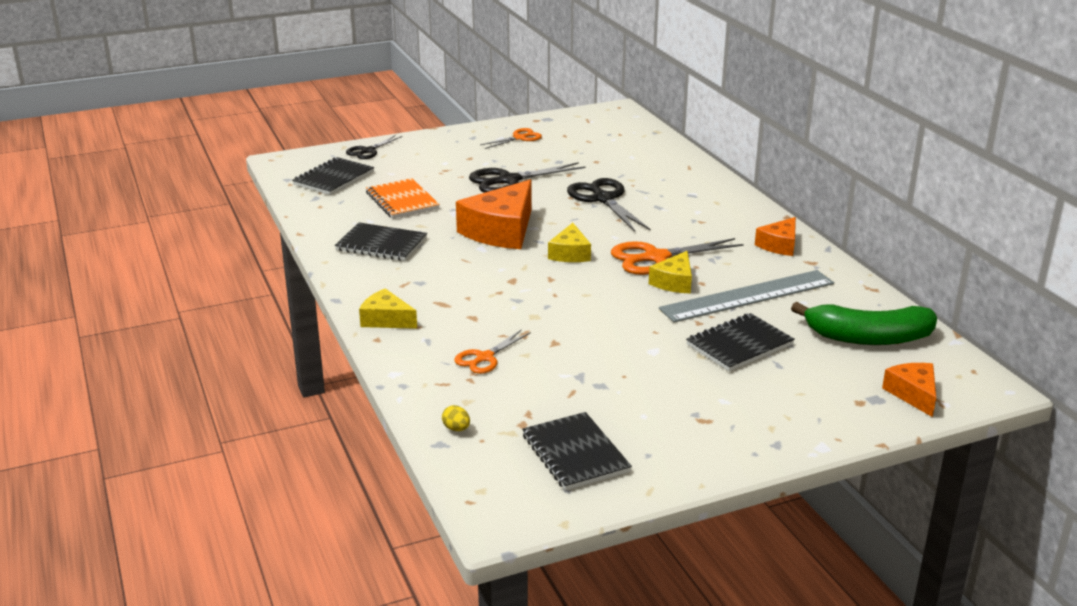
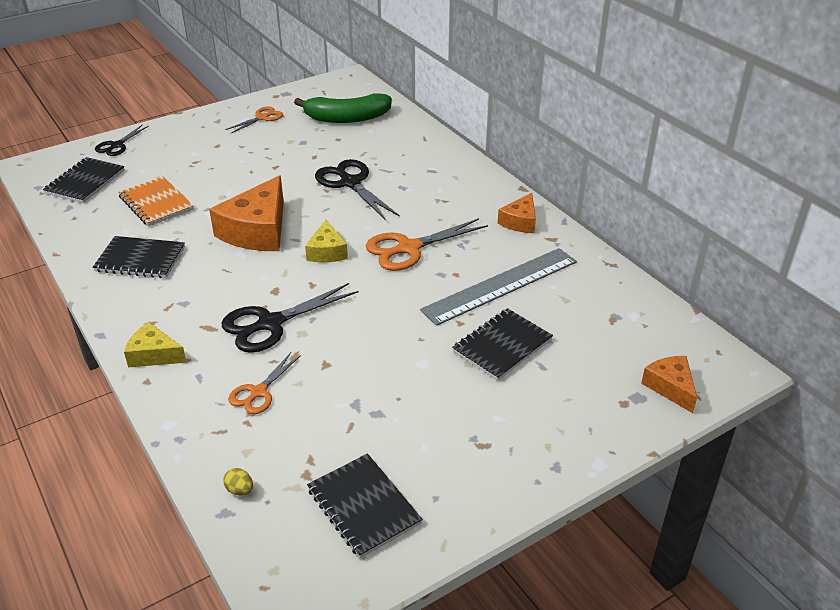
camera: 10 degrees left, 10 degrees up
(509, 180) = (258, 169): black scissors -> black scissors (270, 323)
(674, 282) = (430, 276): yellow cheese -> none
(868, 338) = (618, 323): green banana -> green banana (347, 118)

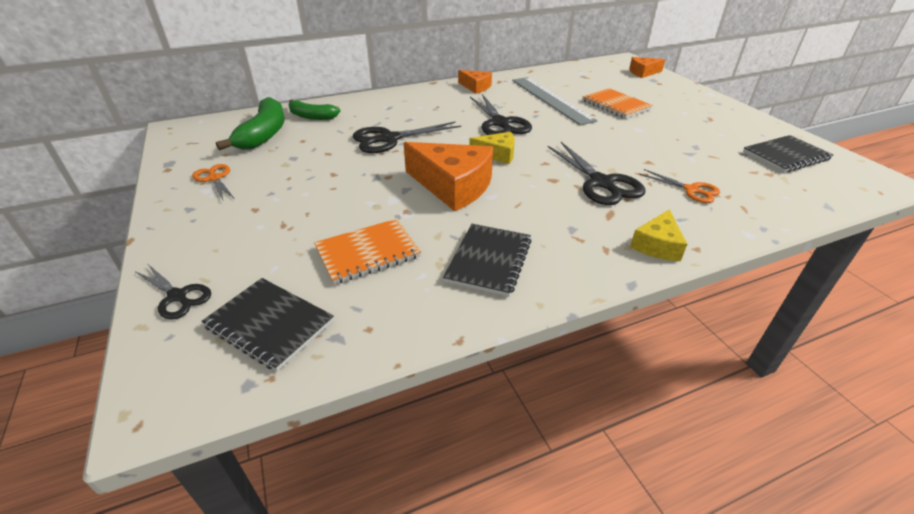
camera: 80 degrees left, 0 degrees up
(240, 490) = (802, 200): yellow egg -> none
(393, 132) = (312, 116): none -> green banana
(409, 248) = (500, 123): orange scissors -> black scissors
(502, 346) = (615, 105): black notebook -> orange notebook

